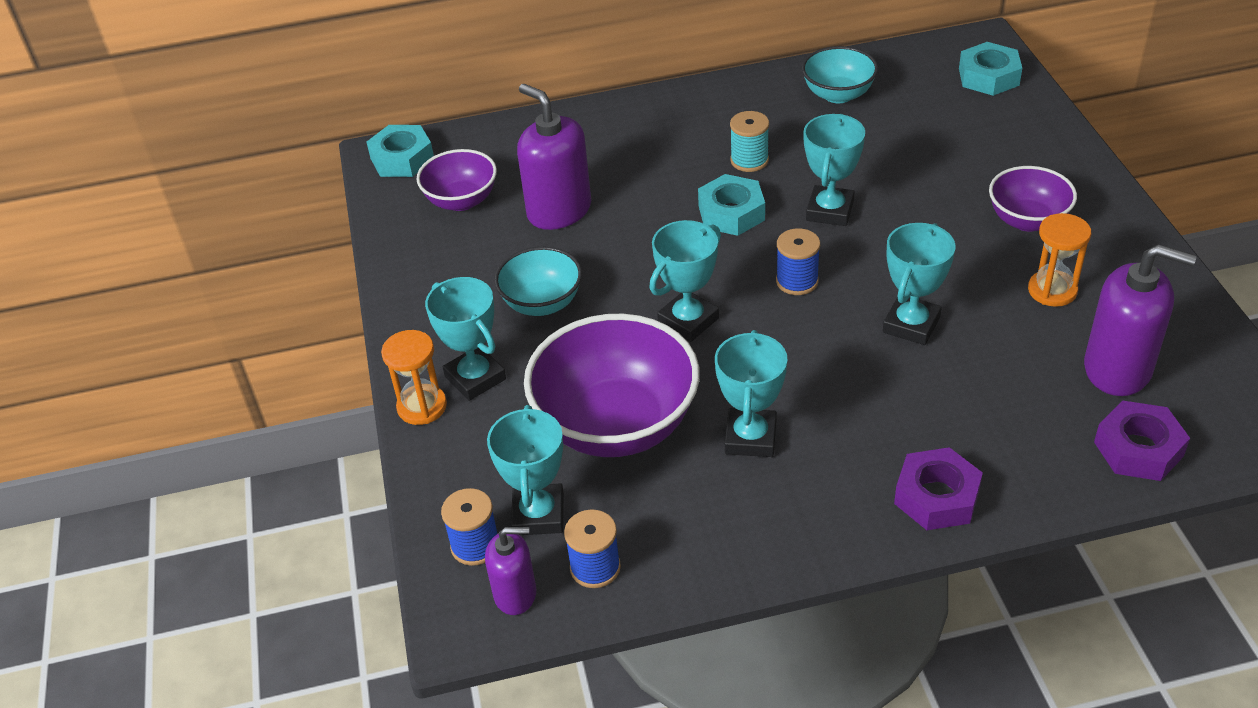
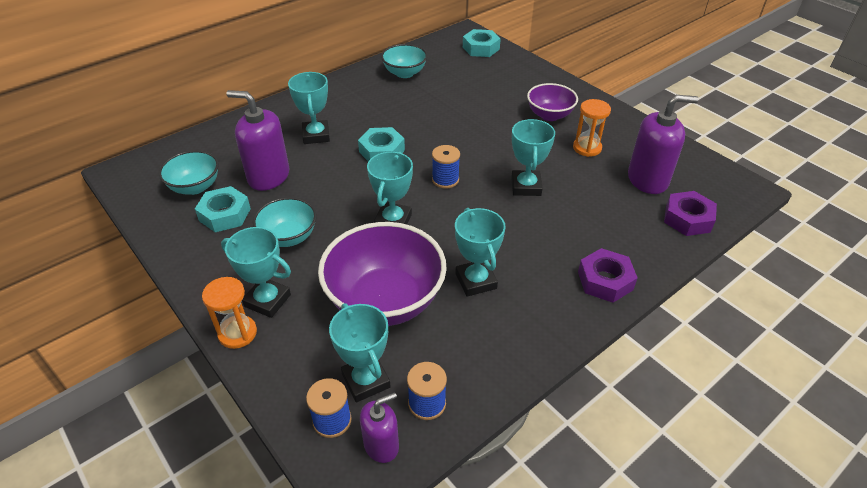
camera: 30 degrees left, 0 degrees up
(402, 159) = (136, 171): turquoise nut -> turquoise nut (225, 214)
(461, 200) = (195, 187): purple bowl -> turquoise bowl
(749, 160) = (374, 119): turquoise spool -> none
(829, 211) = (439, 136): turquoise trophy -> turquoise trophy (316, 135)

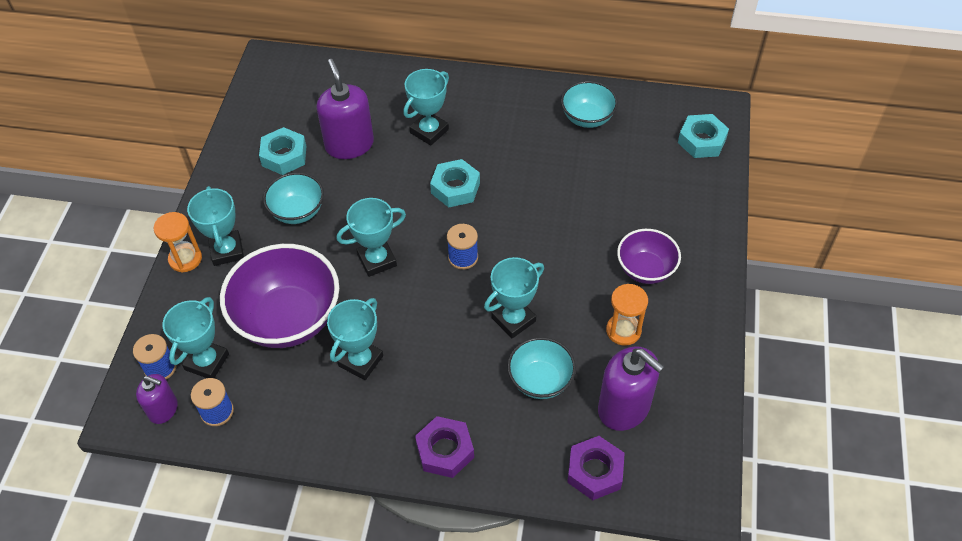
camera: 50 degrees right, 10 degrees up
(195, 187) = (295, 114): turquoise bowl -> turquoise bowl (540, 380)

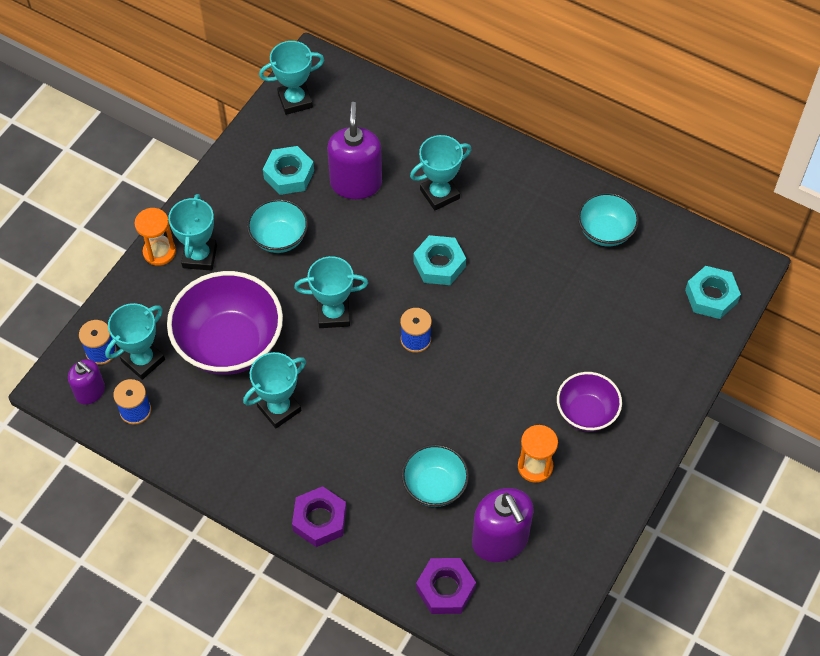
camera: 20 degrees right, 5 degrees up
(513, 319) = (436, 418): turquoise trophy -> turquoise trophy (295, 101)

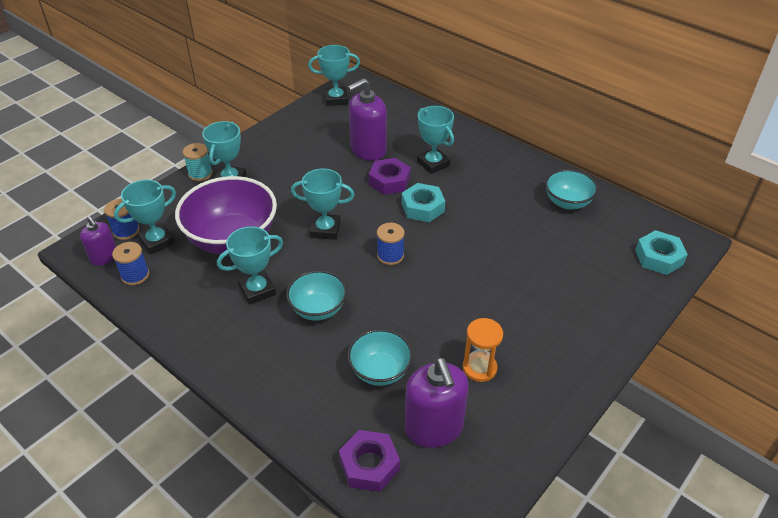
camera: 10 degrees right, 15 degrees down
(159, 252) = (200, 174): orange hourglass -> turquoise spool
(279, 238) = (297, 176): turquoise bowl -> turquoise bowl (318, 309)
(289, 175) = (317, 139): turquoise nut -> none
(319, 520) = (264, 383): purple nut -> purple nut (389, 181)
(356, 183) = (368, 150): purple soap dispenser -> purple soap dispenser turned 135 degrees counterclockwise
(439, 194) = (433, 163): turquoise trophy -> turquoise trophy turned 75 degrees clockwise
(586, 413) = (535, 331): purple bowl -> none

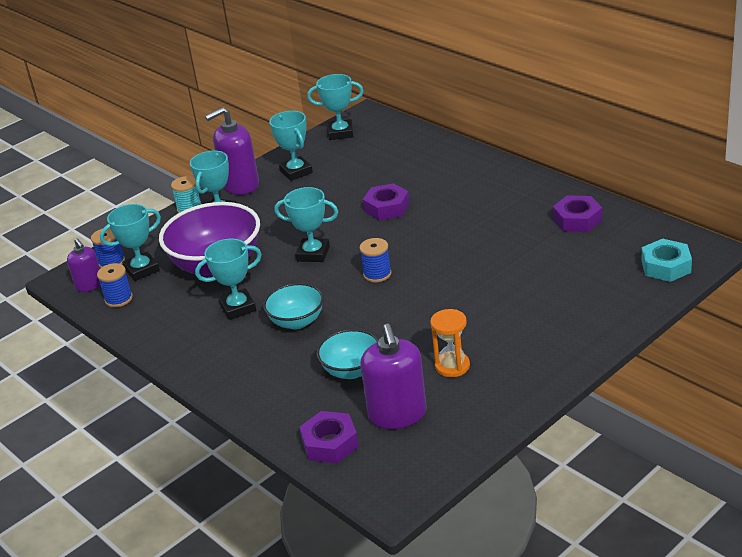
camera: 10 degrees right, 10 degrees down
(368, 150) = (368, 180): purple soap dispenser -> purple soap dispenser (240, 185)
(423, 207) = (418, 230): turquoise nut -> none
(433, 163) = (437, 189): turquoise trophy -> turquoise trophy (296, 172)
(567, 202) = (577, 220): turquoise bowl -> purple nut

